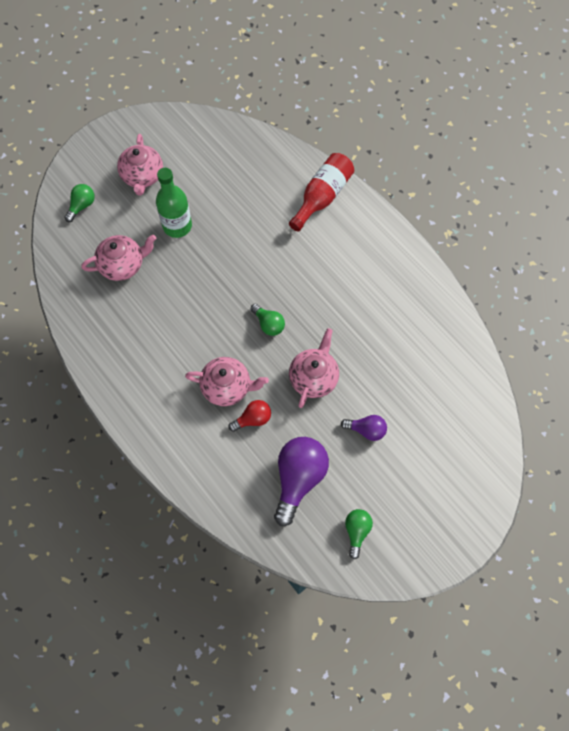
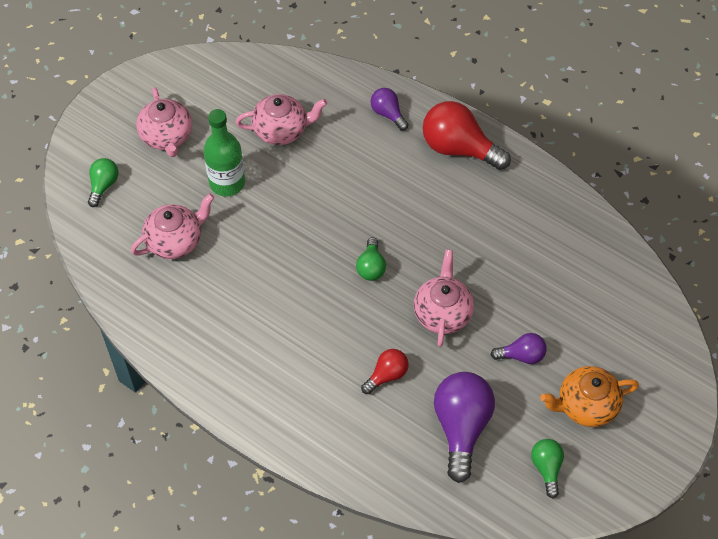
camera: 15 degrees left, 10 degrees down
(227, 387) = (345, 347): pink teapot -> pink teapot (281, 130)
(268, 324) = (371, 267): green light bulb -> green light bulb turned 60 degrees clockwise
(322, 197) = (388, 114): red bottle -> purple light bulb
(370, 240) = (459, 148): none -> red light bulb
(405, 486) = (586, 405): none -> orange teapot

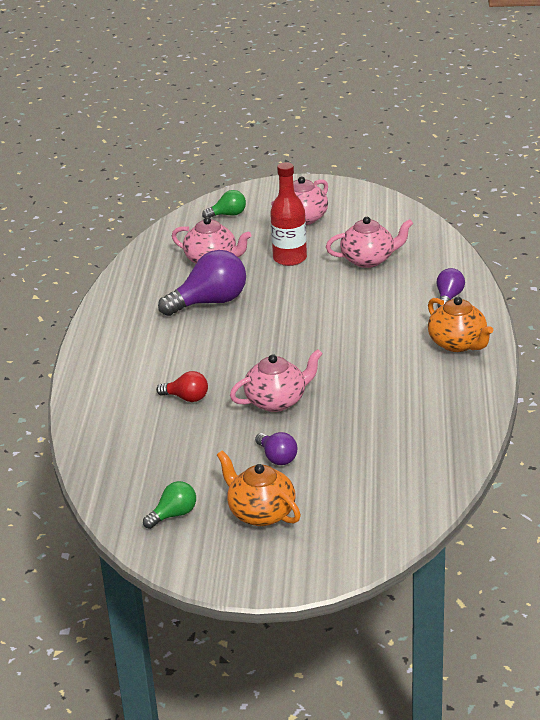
camera: 60 degrees right, 25 degrees down
(227, 183) = (290, 258): green bottle -> red bottle
(281, 130) = (369, 260): pink teapot -> pink teapot turned 60 degrees counterclockwise
(371, 267) = (284, 350): green light bulb -> none
(459, 148) = (458, 344): red light bulb -> orange teapot
(461, 428) = (172, 454): purple light bulb -> purple light bulb (210, 302)

